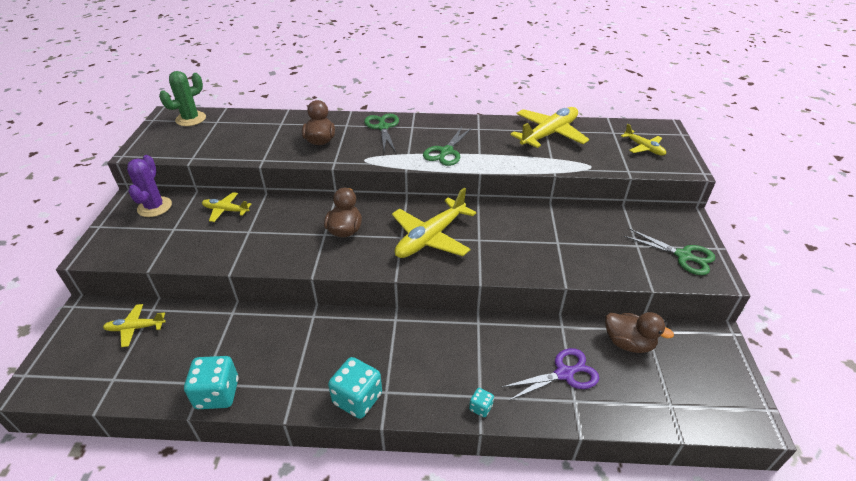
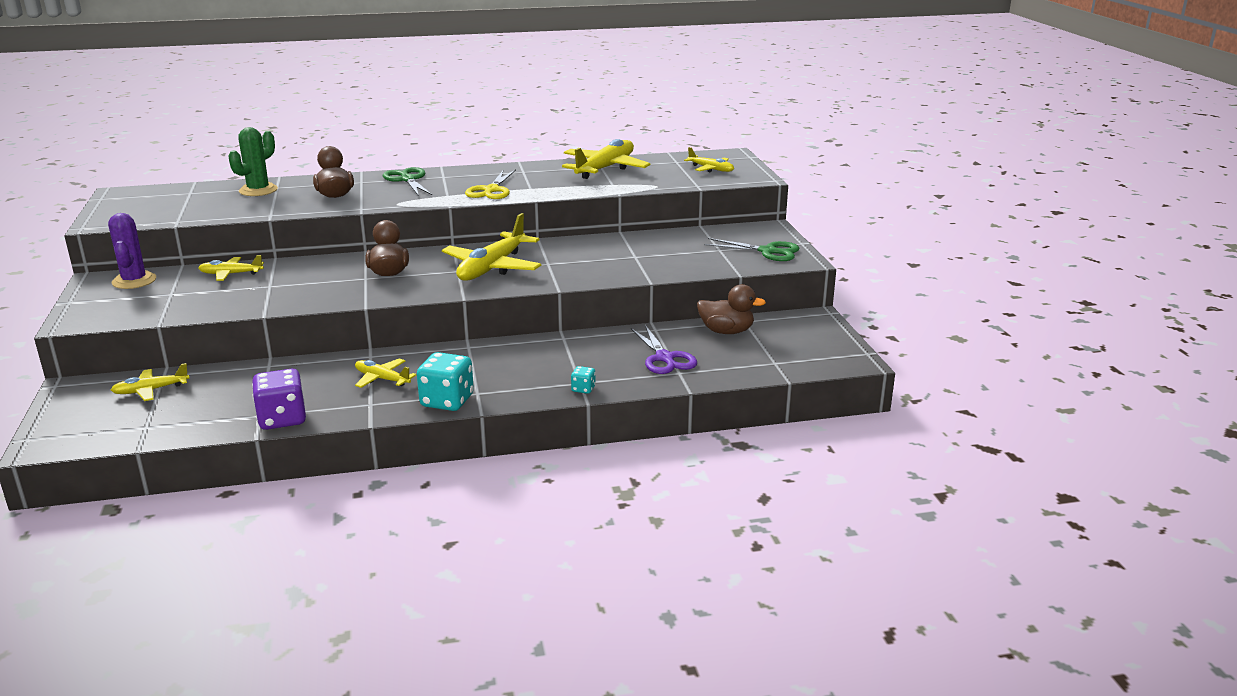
camera: 15 degrees left, 15 degrees down
(191, 119) = (153, 193): green cactus -> green cactus (258, 190)
(217, 394) = (282, 419): turquoise dice -> purple dice
(313, 352) = (382, 379): none -> yellow plane
(446, 152) = (491, 190): green scissors -> yellow scissors
(564, 374) = (664, 358): purple scissors -> purple scissors turned 105 degrees clockwise

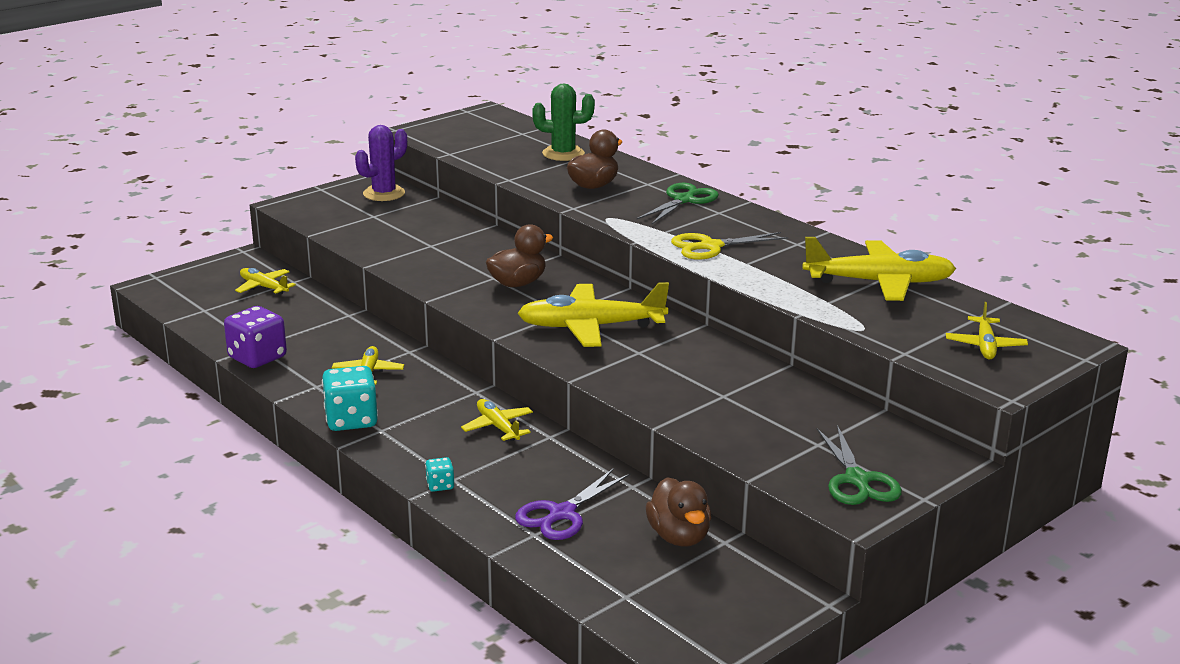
camera: 60 degrees right, 0 degrees up
(231, 274) = (438, 222): yellow plane -> yellow plane (498, 427)

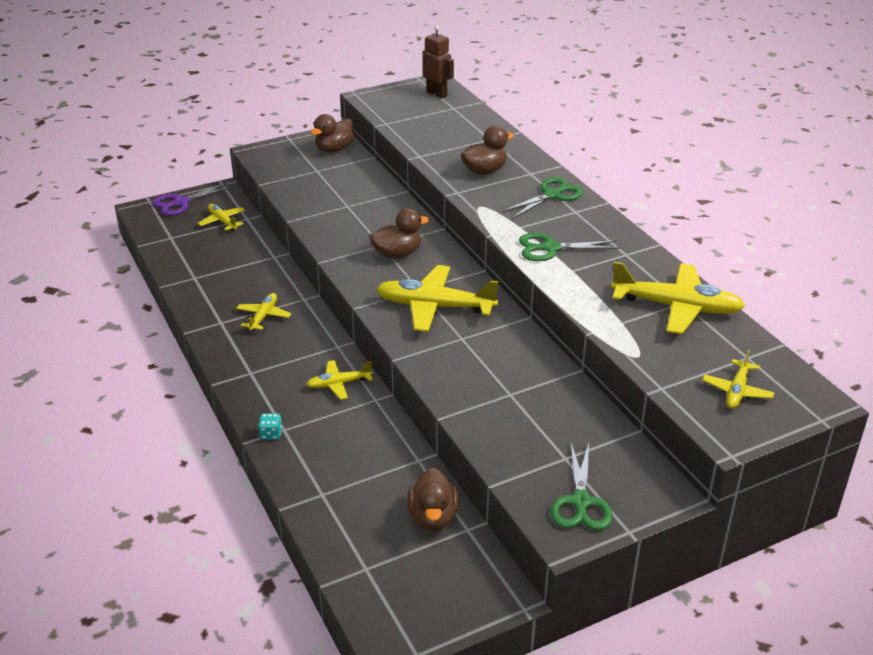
camera: 15 degrees right, 10 degrees up
(257, 357) = (189, 289): purple dice -> none
(351, 420) = (232, 360): turquoise dice -> none
(384, 193) = (334, 149): purple cactus -> brown duck
(494, 122) = (437, 94): none -> brown robot
(498, 427) = (339, 384): yellow plane -> yellow plane turned 90 degrees counterclockwise
(562, 514) = (351, 478): purple scissors -> purple scissors (181, 202)
(563, 154) = (476, 133): green cactus -> none
(711, 246) = (550, 248): yellow scissors -> green scissors

